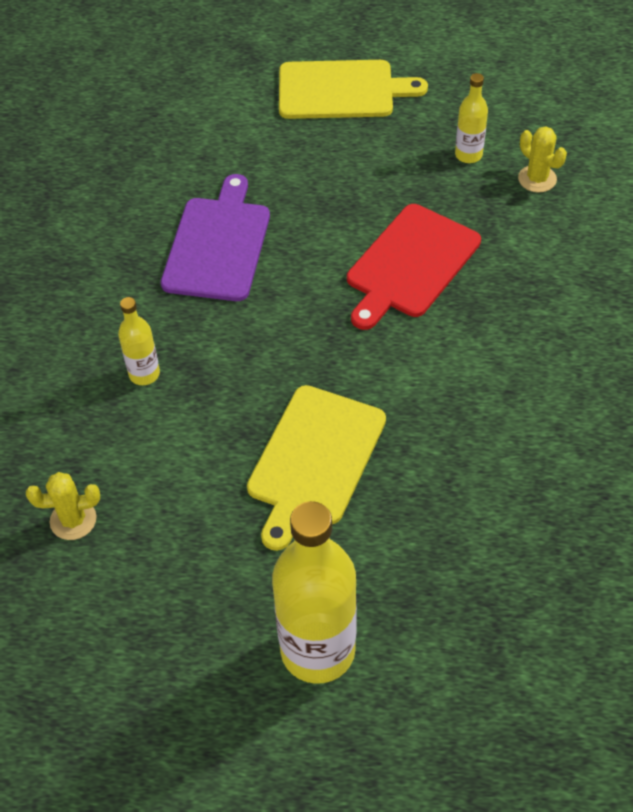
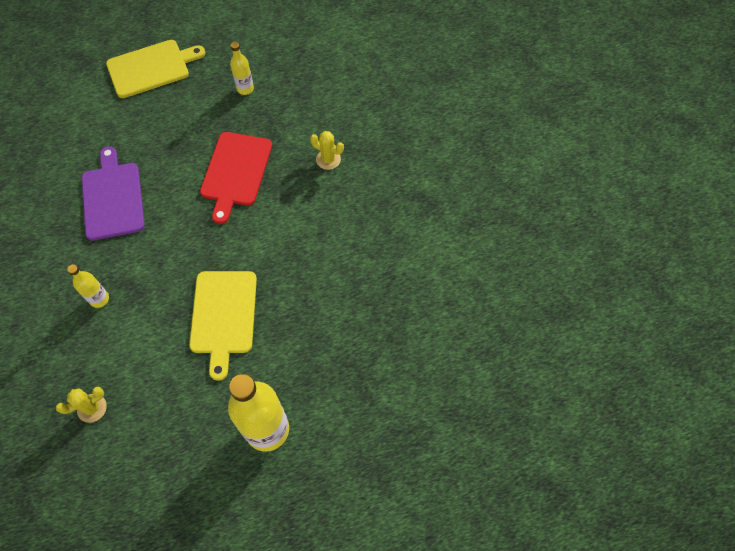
camera: 25 degrees left, 10 degrees up
(537, 179) = (291, 92): yellow cactus -> yellow cactus (328, 159)

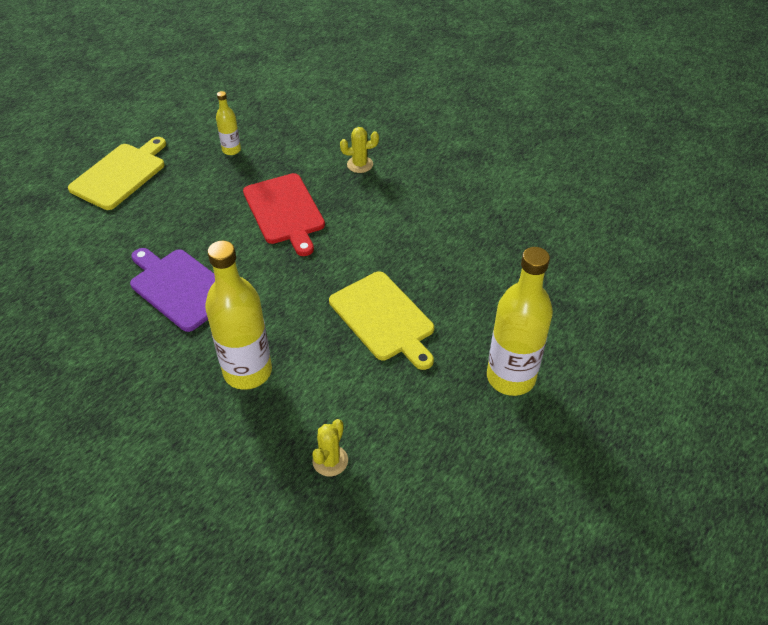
camera: 35 degrees left, 15 degrees down
(99, 299) = (247, 371): yellow bottle -> yellow bottle, size x2.04

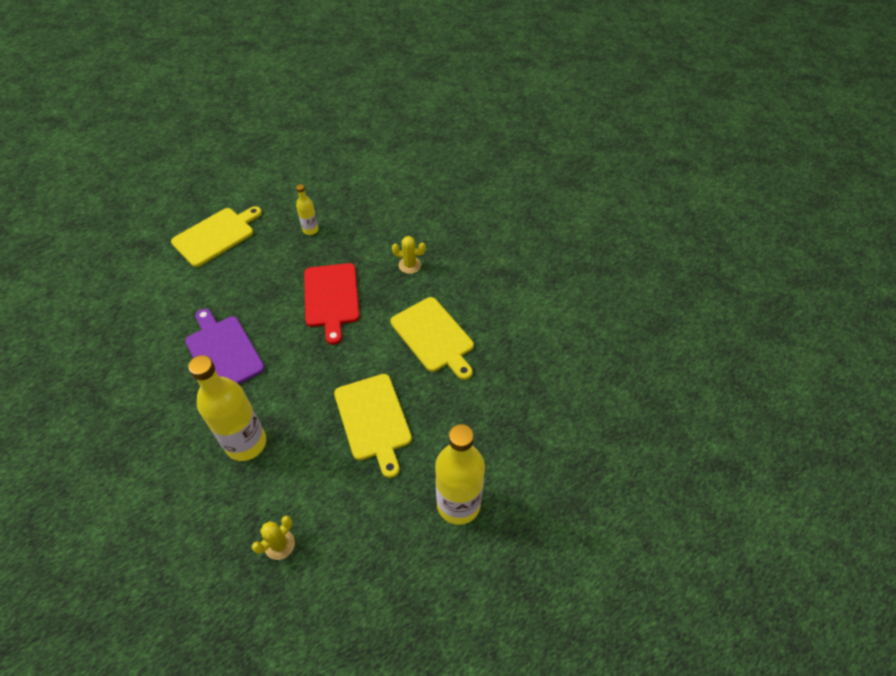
camera: 15 degrees right, 5 degrees up
(416, 227) = (434, 336): none -> yellow cutting board

